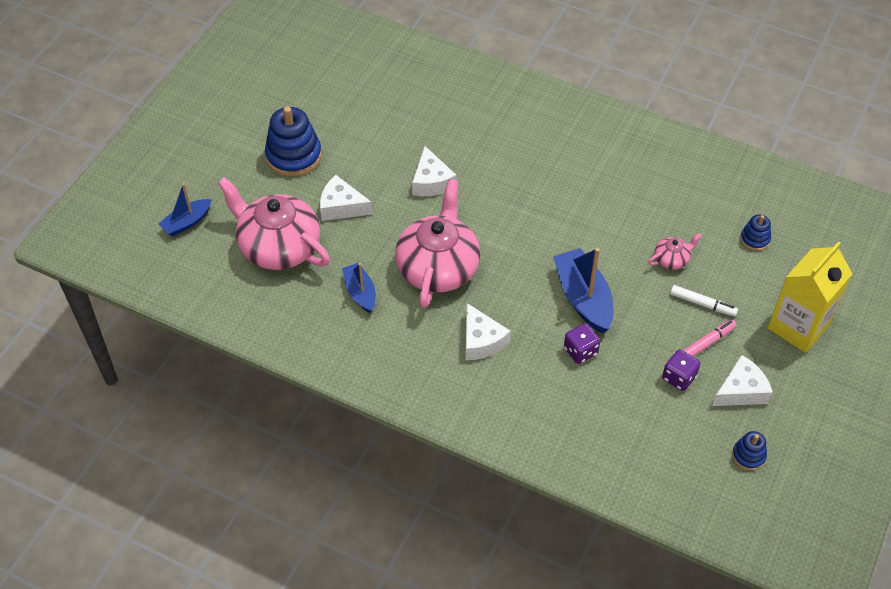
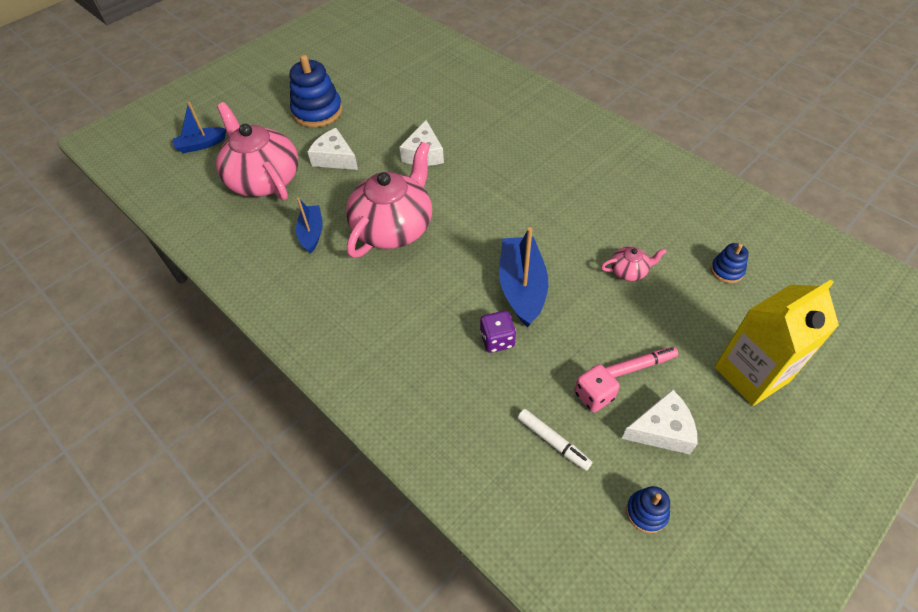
camera: 20 degrees right, 0 degrees up
(481, 341) = (401, 304): white cheese -> none
(679, 377) = (594, 396): purple dice -> pink dice
(703, 304) = (648, 323): white marker -> white marker (553, 441)

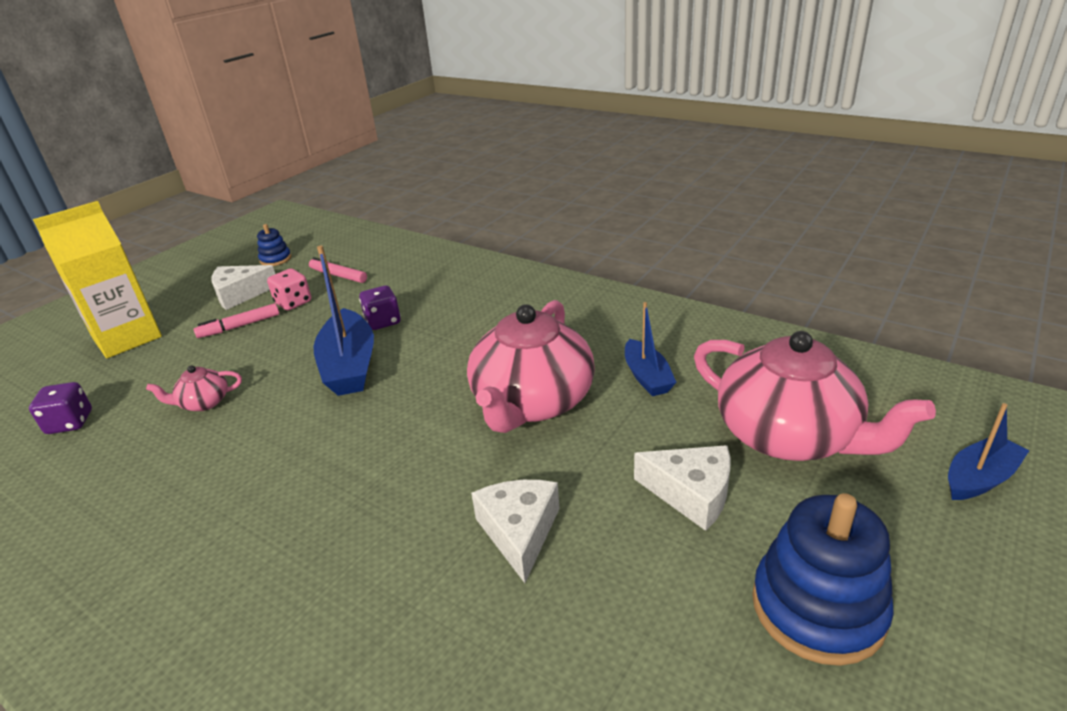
camera: 170 degrees right, 20 degrees down
(553, 441) = (338, 276): white marker -> pink marker
(727, 270) = (70, 423): blue stacking toy -> purple dice

